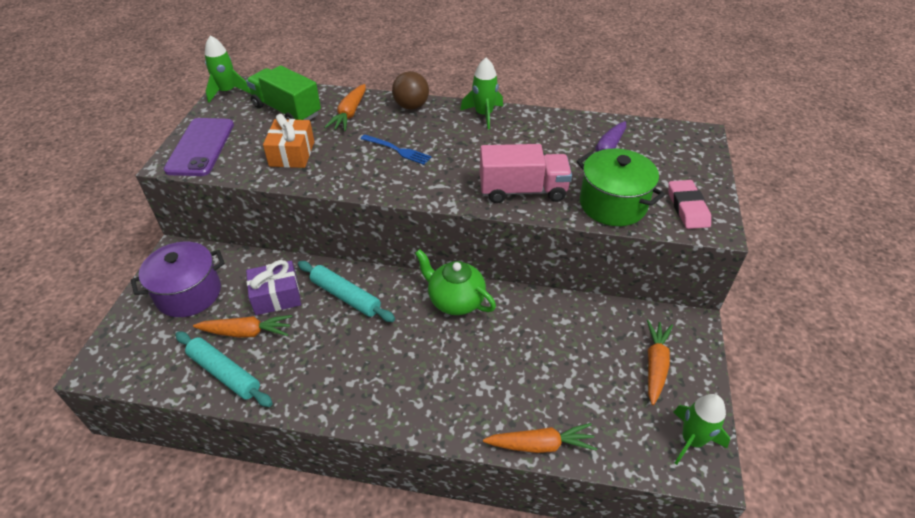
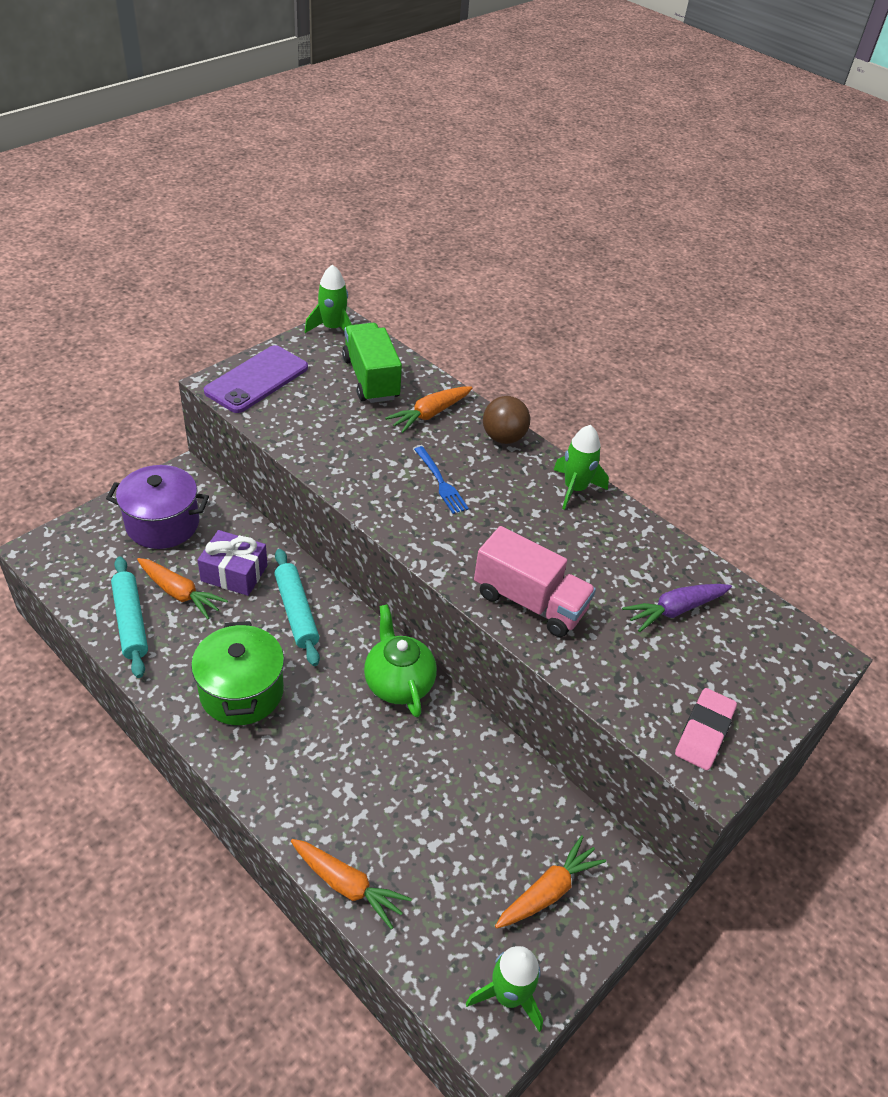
camera: 30 degrees right, 0 degrees up
(292, 154) = (333, 431): orange gift -> none
(612, 204) = (616, 676): green pot -> green pot (241, 692)

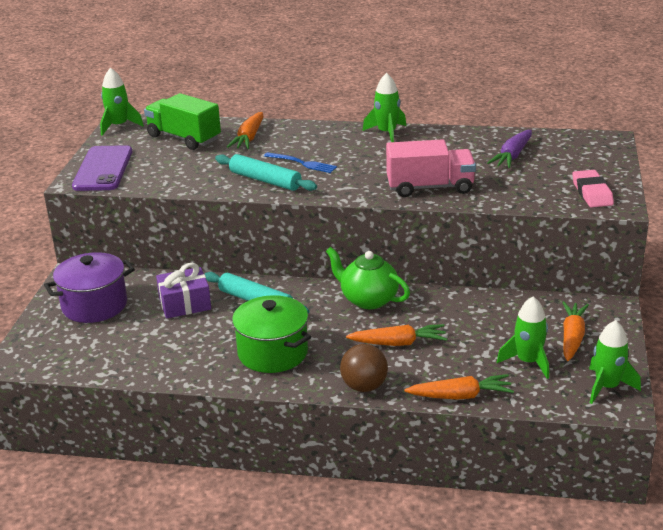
camera: 30 degrees left, 15 degrees down
(130, 622) = (144, 361): turquoise rolling pin -> turquoise rolling pin (265, 180)
(179, 593) = (159, 331): orange carrot -> orange carrot (398, 343)
(464, 891) = (528, 362): none -> green rocket
(503, 438) = (311, 129): brown ball -> brown ball (364, 386)

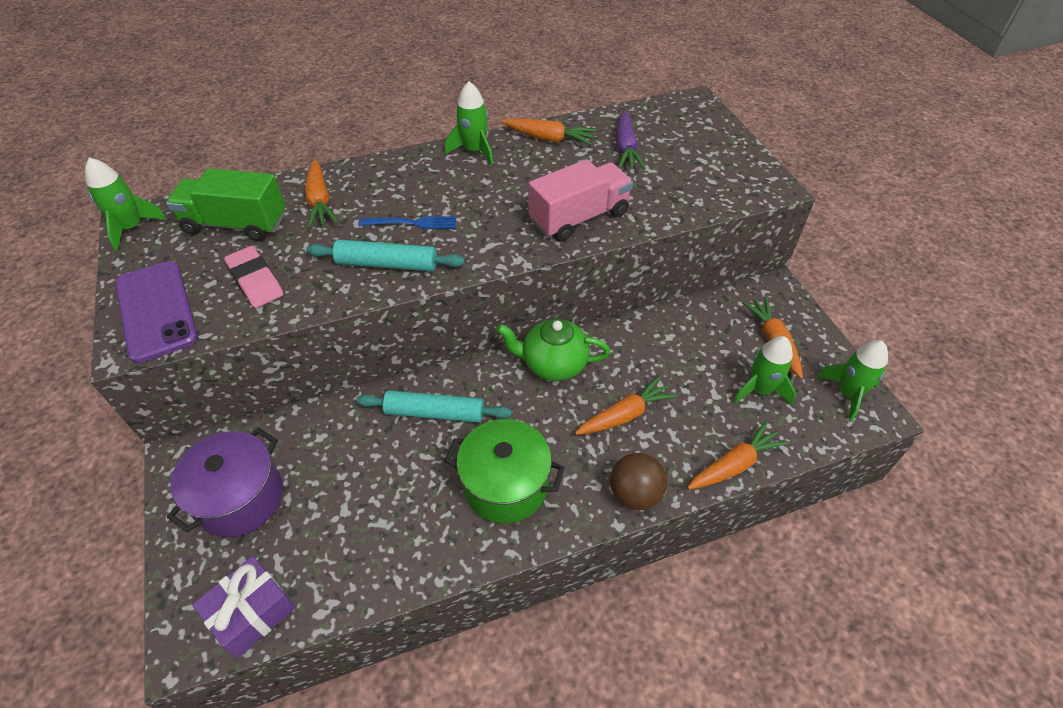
camera: 30 degrees left, 20 degrees up
(185, 304) = (355, 450): purple gift -> purple gift (252, 613)
(454, 138) = (549, 138): none -> orange carrot
(592, 193) = (738, 177): pink eraser -> pink eraser (255, 281)

